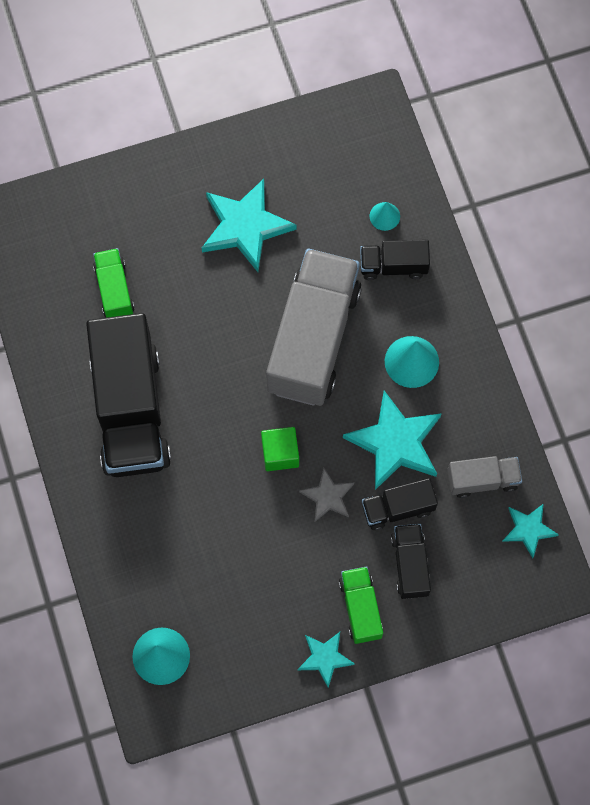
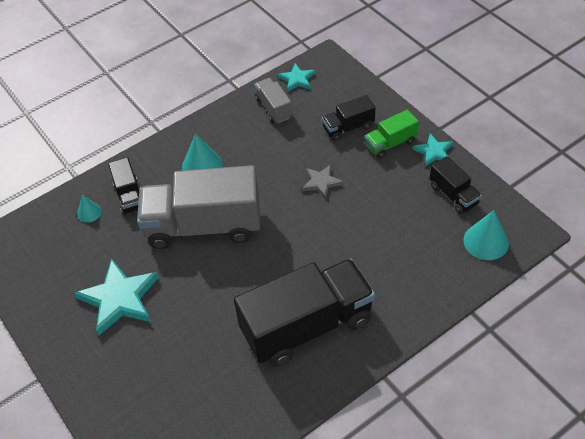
camera: 105 degrees left, 20 degrees down
(114, 290) = (204, 375): green truck -> none
(280, 453) = (301, 219): green cube -> none
(395, 442) = (266, 158): turquoise star -> none
(398, 508) = (312, 144): black truck -> black truck (453, 195)

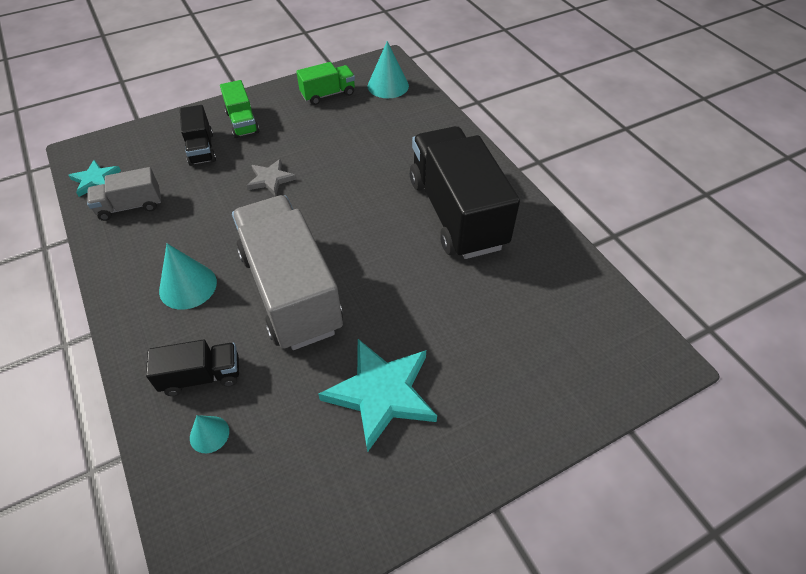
camera: 85 degrees left, 0 degrees up
(204, 226) = (291, 291): grey truck -> grey truck turned 150 degrees clockwise
(434, 152) = (269, 97): turquoise star -> none
(453, 195) = (328, 94): black truck -> green truck

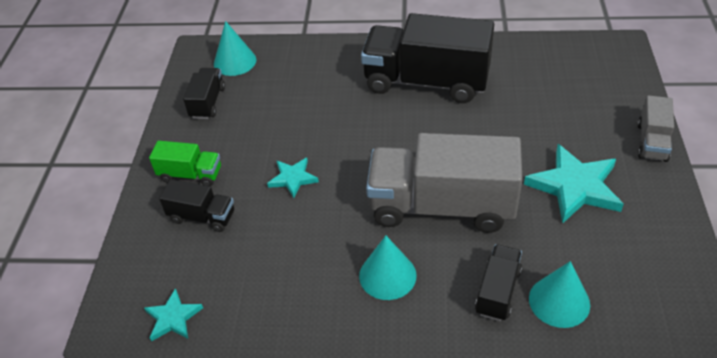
camera: 55 degrees left, 5 degrees down
(130, 206) = (242, 295): grey truck -> grey truck (652, 142)
(209, 434) = (559, 301): turquoise cone -> turquoise cone, size x1.73
(270, 179) = (293, 178): grey star -> turquoise star
(328, 94) = (208, 103): green truck -> black truck

